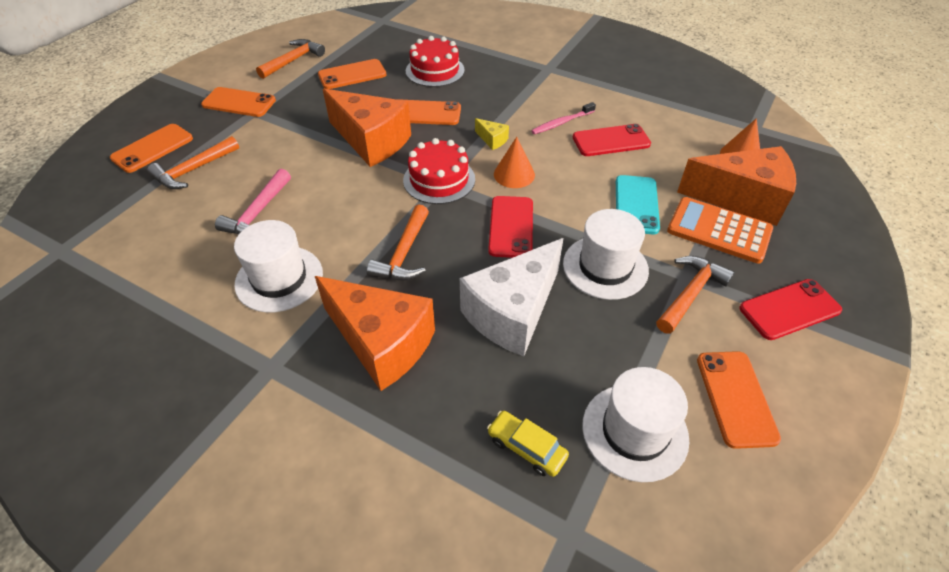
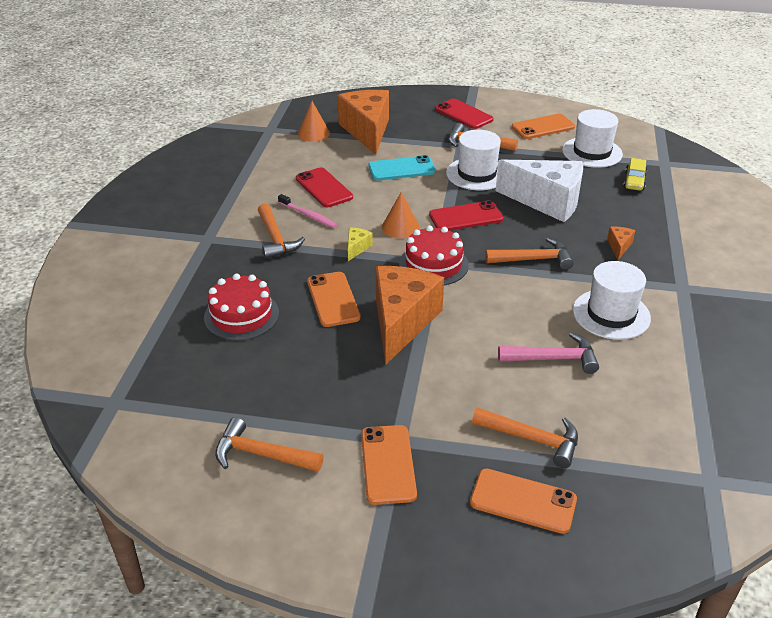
camera: 110 degrees left, 10 degrees down
(352, 75) = (277, 381): orange phone -> none
(381, 343) = (619, 246): orange cheese -> orange cheese, size x0.40
(530, 100) = (276, 239): none -> orange hammer
(719, 230) = (408, 137): orange calculator -> none

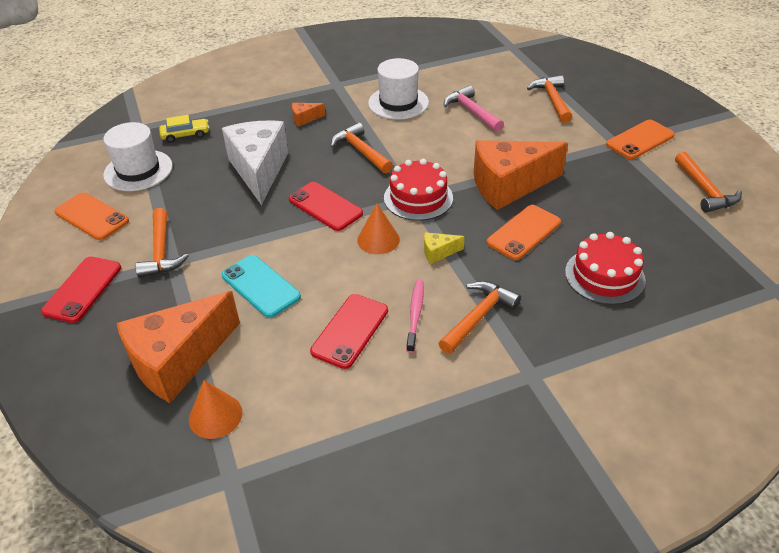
camera: 120 degrees left, 5 degrees up
(477, 174) = (234, 228): white hat -> none
(523, 501) = (600, 90): orange phone -> none

